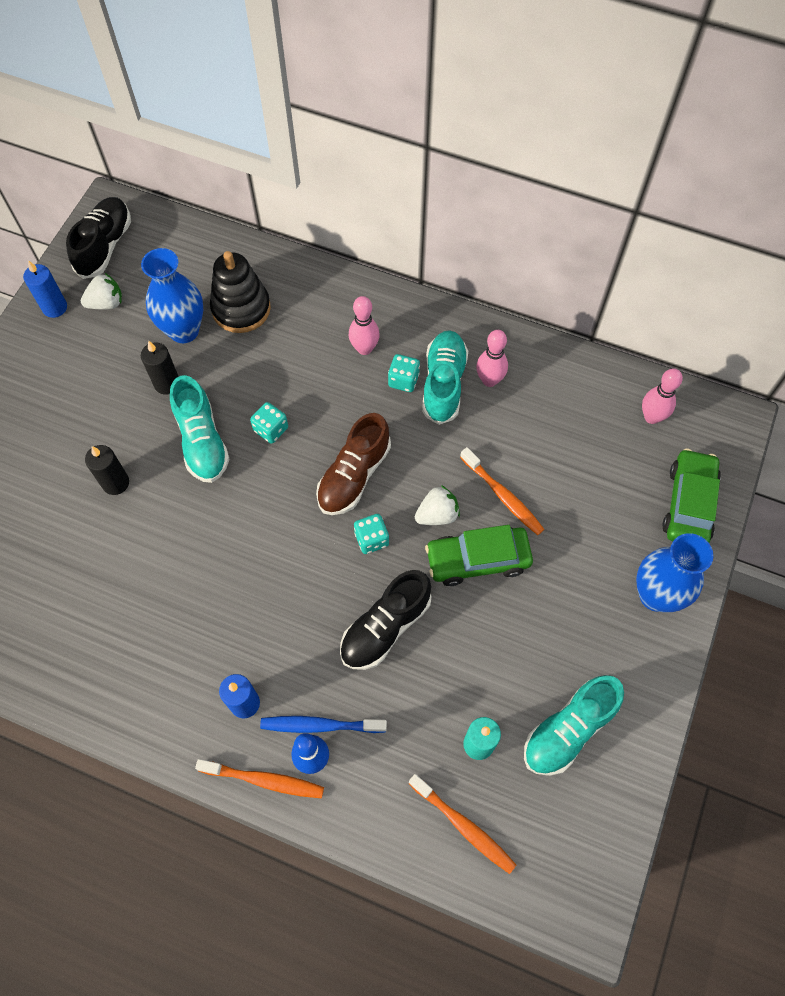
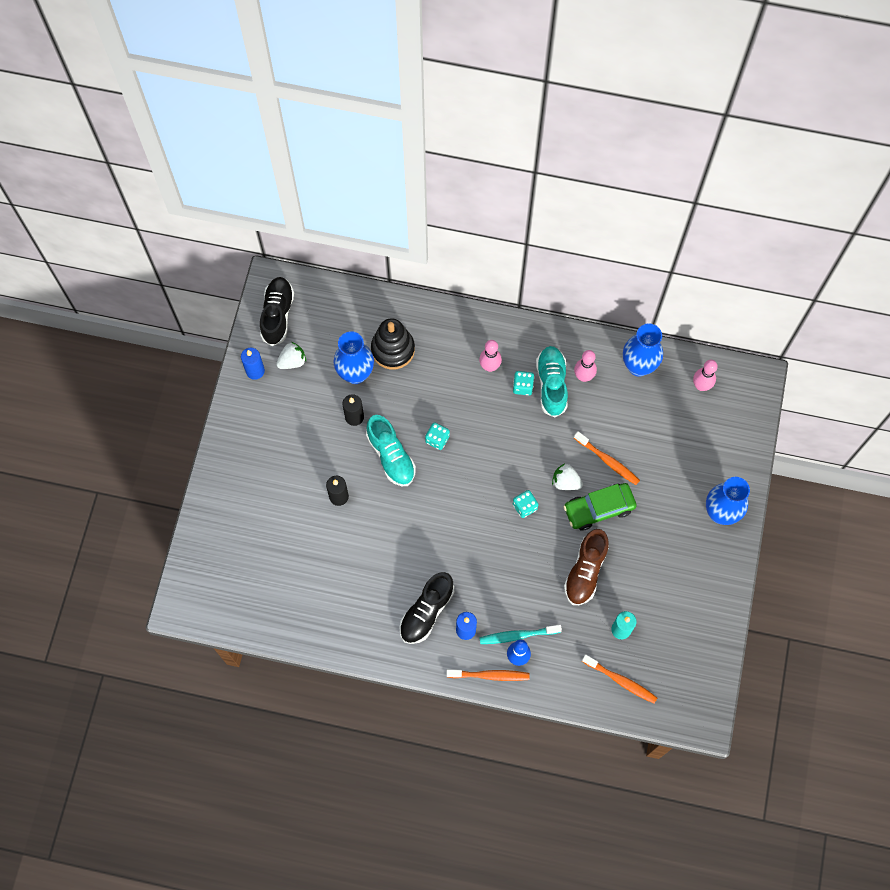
camera: 10 degrees left, 5 degrees up
(320, 725) = (518, 635): blue toothbrush -> turquoise toothbrush
(354, 475) = (503, 463): brown shoe -> brown shoe (585, 571)
(385, 627) = (546, 565): black shoe -> black shoe (426, 612)
(437, 515) = (565, 482): white strawberry -> white strawberry turned 120 degrees counterclockwise
(567, 378) = (638, 366): none -> blue vase
(569, 729) = (676, 610): turquoise shoe -> none
(688, 504) = (734, 445): green car -> none

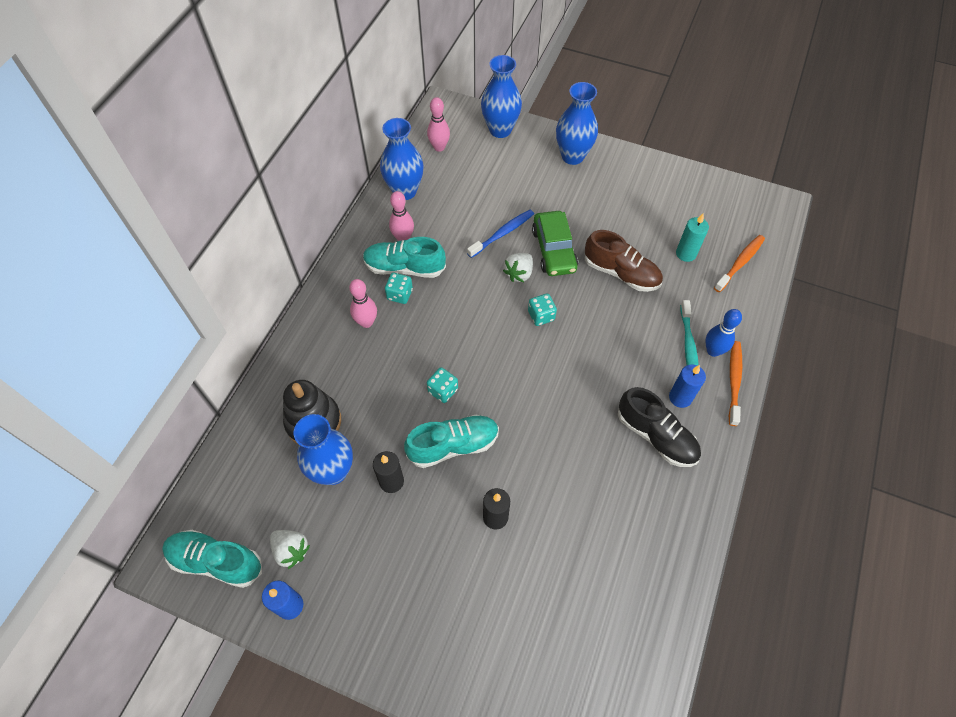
camera: 80 degrees left, 10 degrees down
(277, 315) = (216, 561): black shoe -> turquoise shoe
(292, 361) = (291, 550): white strawberry -> white strawberry turned 150 degrees clockwise
(608, 461) = (502, 233): orange toothbrush -> blue toothbrush
(739, 438) = (500, 130): none -> blue vase

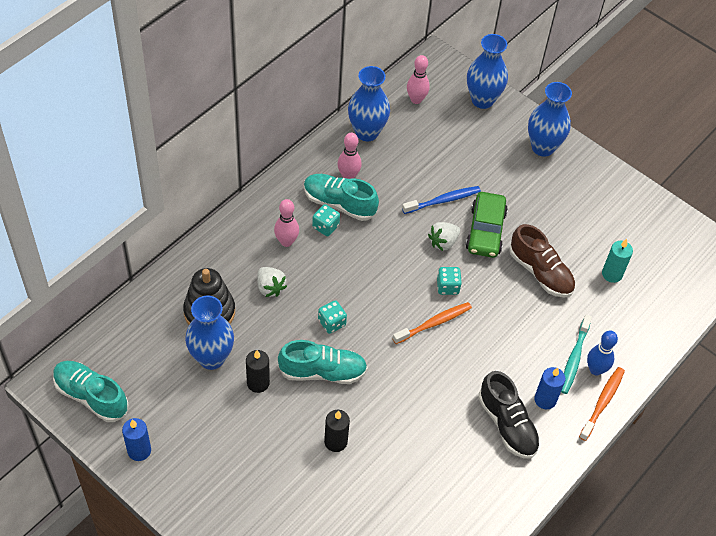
camera: 15 degrees right, 5 degrees down
(291, 550) = (155, 409): white strawberry -> white strawberry (270, 288)
(740, 263) = (661, 299): orange toothbrush -> orange toothbrush (434, 323)

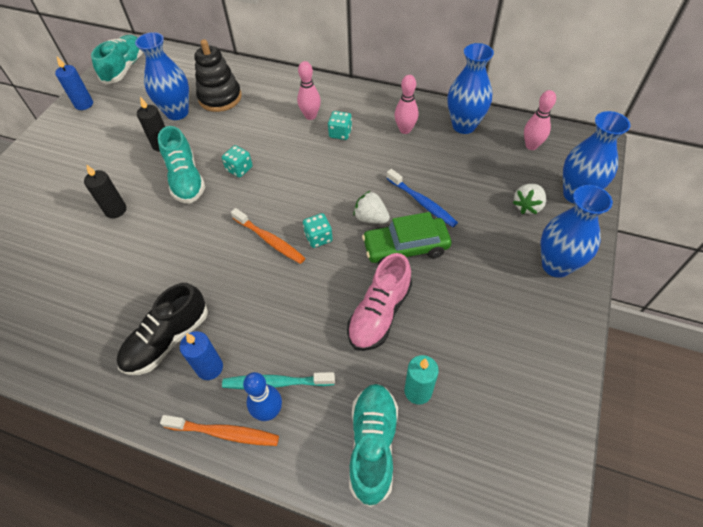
camera: 75 degrees right, 0 degrees up
(270, 288) = (259, 122): white strawberry -> white strawberry (527, 206)
(339, 203) = (370, 134): turquoise shoe -> turquoise shoe (373, 445)
(540, 272) = (379, 313): brown shoe -> pink shoe

